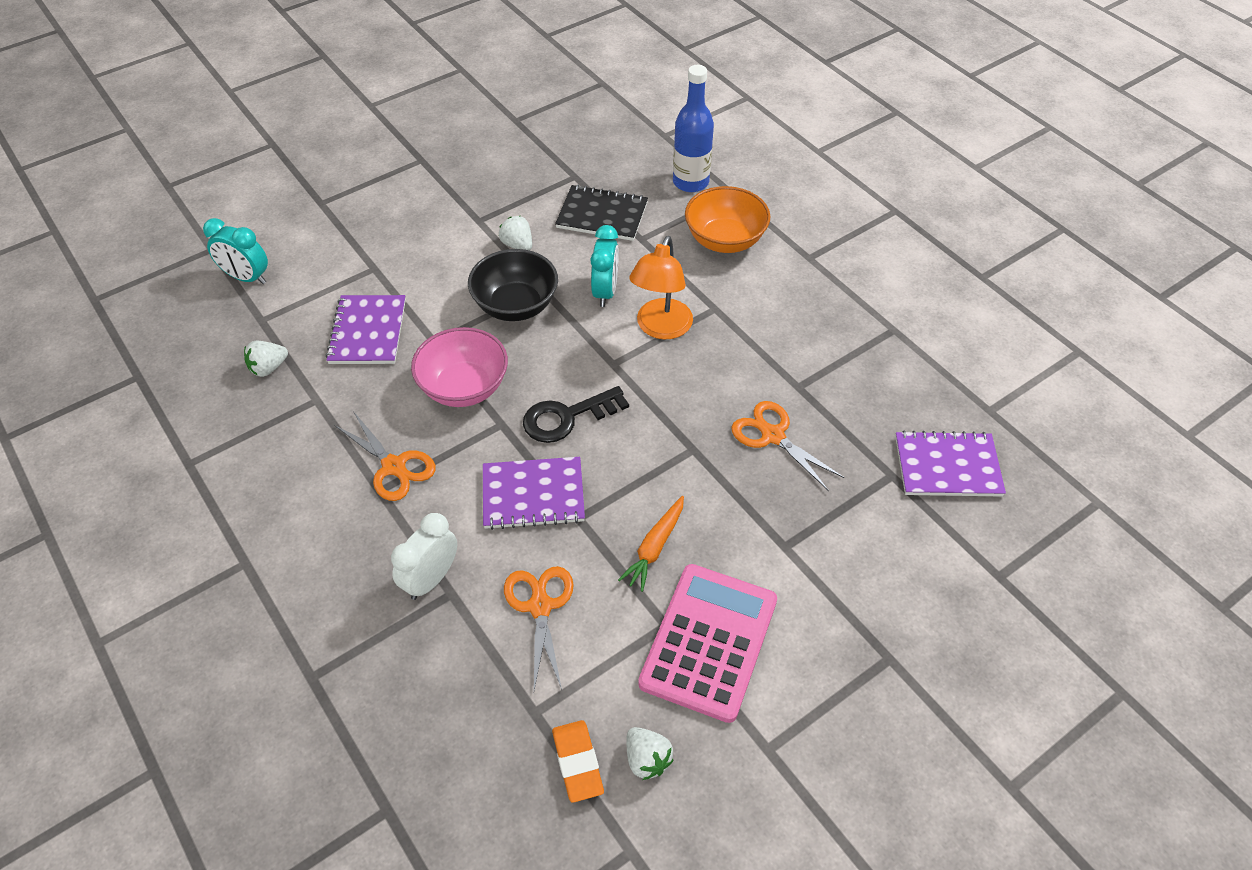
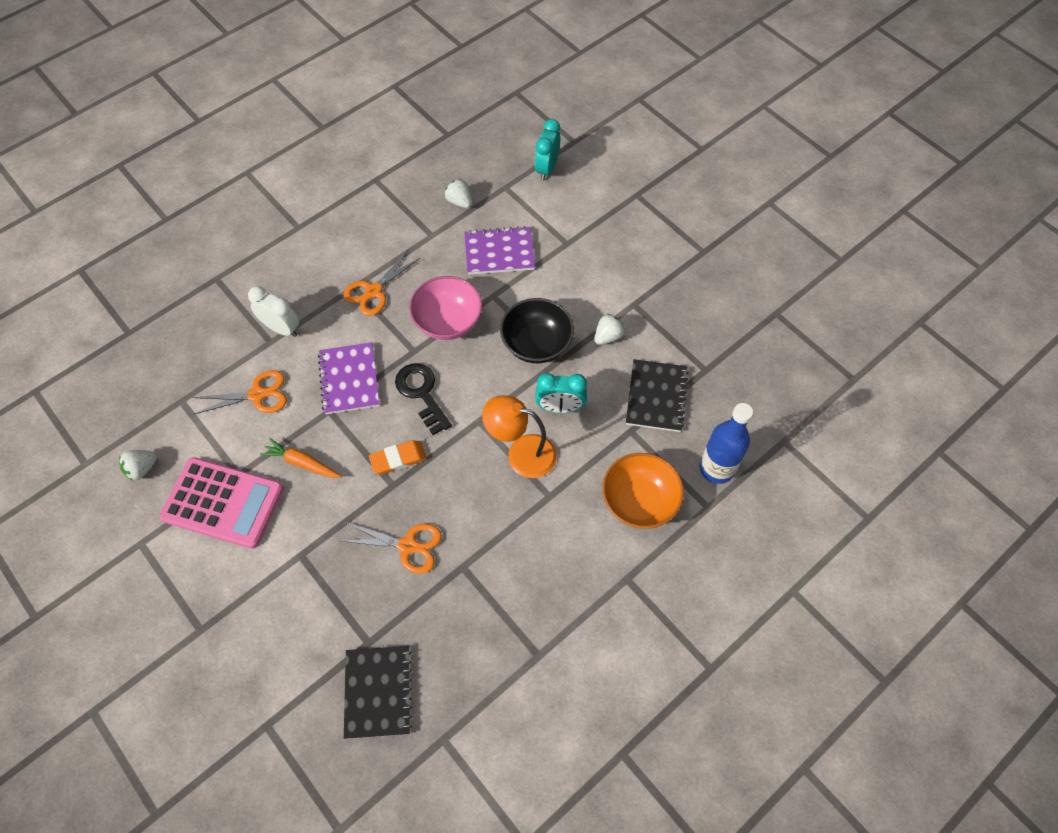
camera: 85 degrees right, 10 degrees up
(577, 763) = (144, 429): orange eraser -> orange eraser (398, 459)
(773, 436) = (408, 546): orange scissors -> orange scissors turned 60 degrees clockwise
(947, 466) = (378, 692): purple notebook -> black notebook

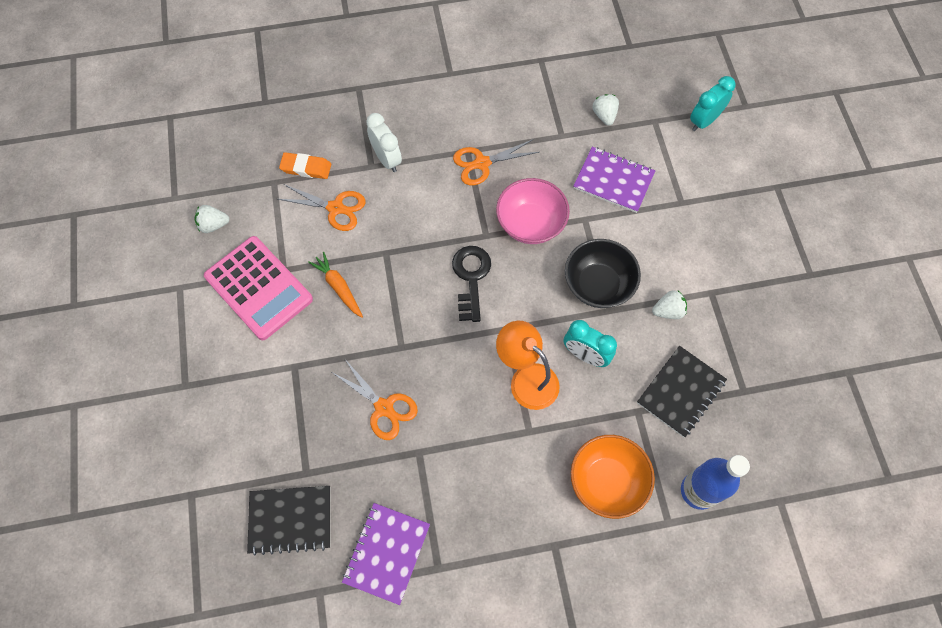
camera: 30 degrees right, 5 degrees up
(349, 379) = (417, 233): purple notebook -> purple notebook (387, 553)
(378, 692) = (290, 520): black notebook -> black notebook turned 60 degrees clockwise
(398, 459) = (418, 326): orange eraser -> orange eraser (306, 168)

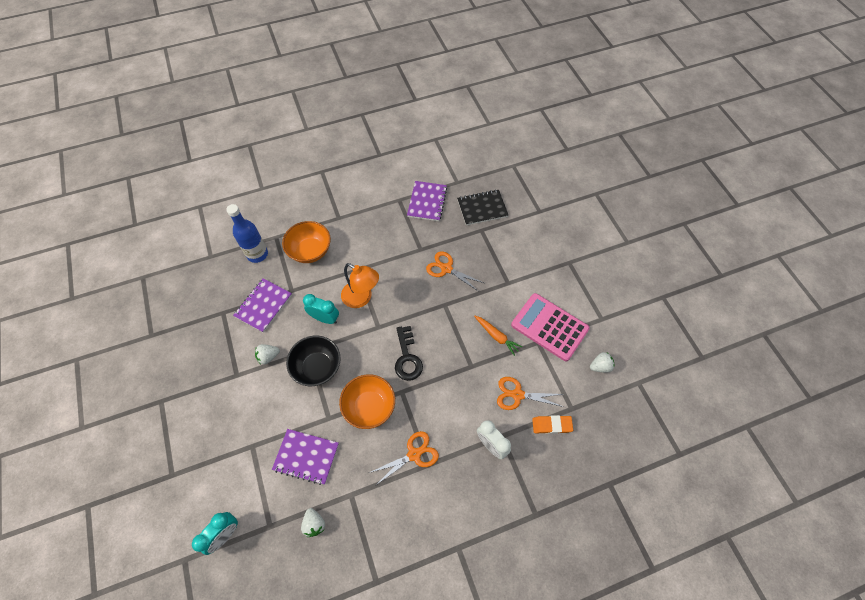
camera: 170 degrees right, 5 degrees down
(530, 224) = (369, 407): pink bowl -> orange bowl
(681, 392) = (263, 306): black notebook -> purple notebook

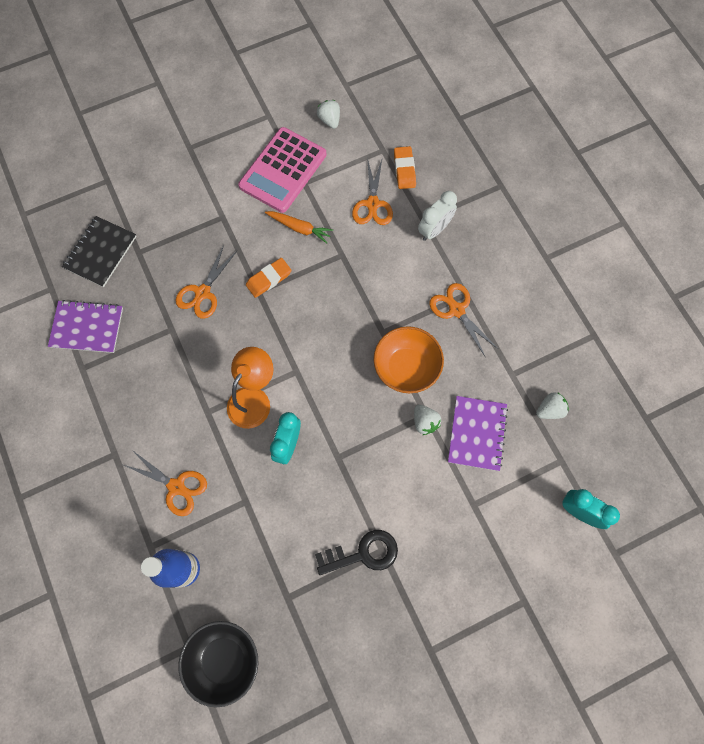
camera: 95 degrees left, 10 degrees up
(263, 306) = (273, 537): purple notebook -> none
(268, 356) = (351, 511): white strawberry -> white strawberry (425, 422)
(310, 251) = (176, 486): orange bowl -> orange scissors
(317, 367) = (360, 441): black bowl -> black bowl (224, 660)
(407, 358) = (337, 330): black key -> black key (363, 553)
(454, 312) = (269, 279): none -> orange eraser
(482, 208) = (100, 252): black notebook -> black notebook turned 45 degrees clockwise
(496, 336) = (299, 228): orange carrot -> orange carrot turned 75 degrees clockwise

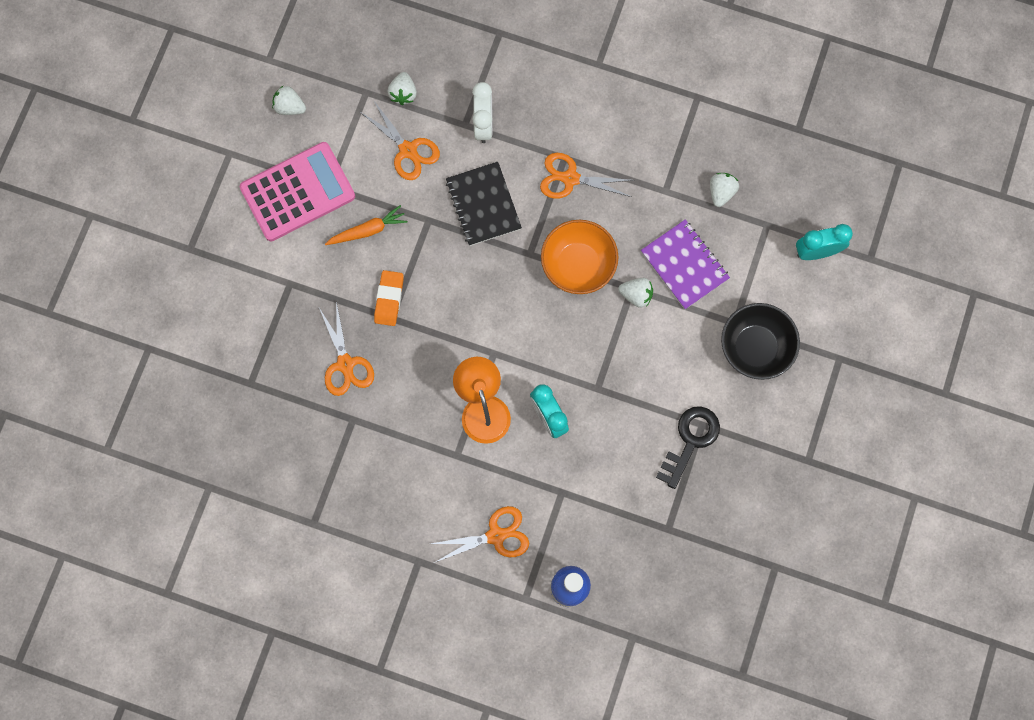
camera: 45 degrees left, 5 degrees up
(87, 327) = (279, 487): purple notebook -> none
(100, 252) = (217, 415): black notebook -> black notebook (483, 205)
(224, 660) = (668, 619): black bowl -> black bowl (755, 347)
(283, 170) = (298, 192): pink calculator -> pink calculator turned 105 degrees counterclockwise
(404, 170) = (403, 93): orange eraser -> white strawberry

